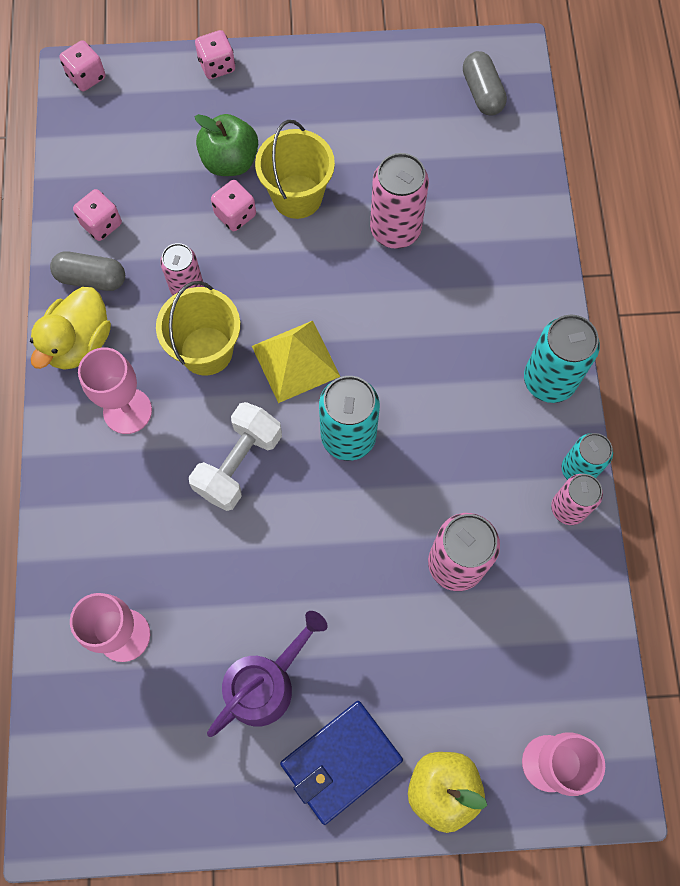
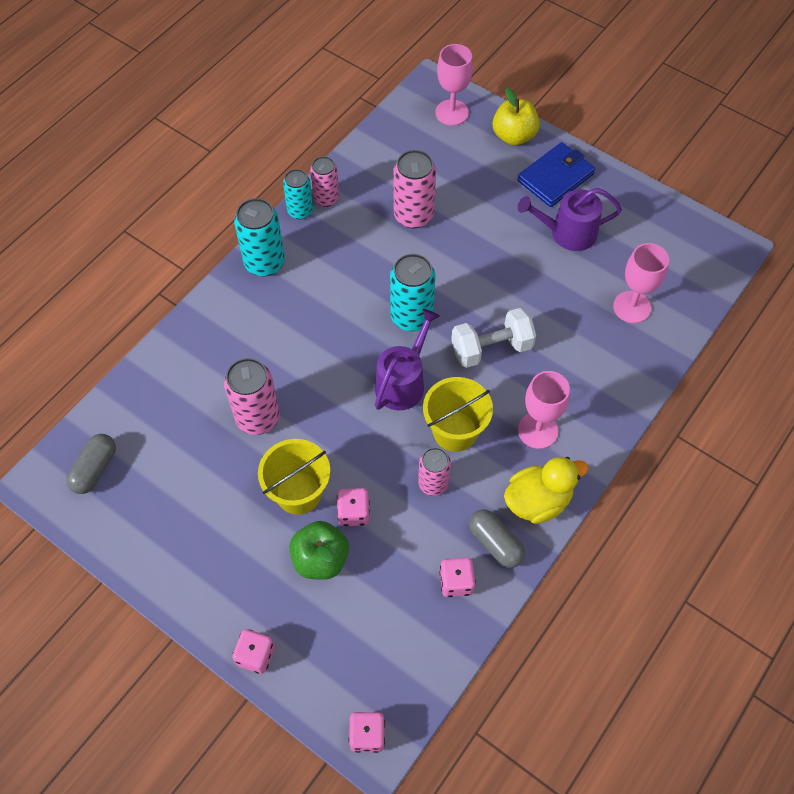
camera: 140 degrees left, 10 degrees down
(295, 361) = (403, 382): yellow pyramid -> purple watering can
(341, 761) = (555, 177): blue wallet -> blue wallet turned 45 degrees counterclockwise

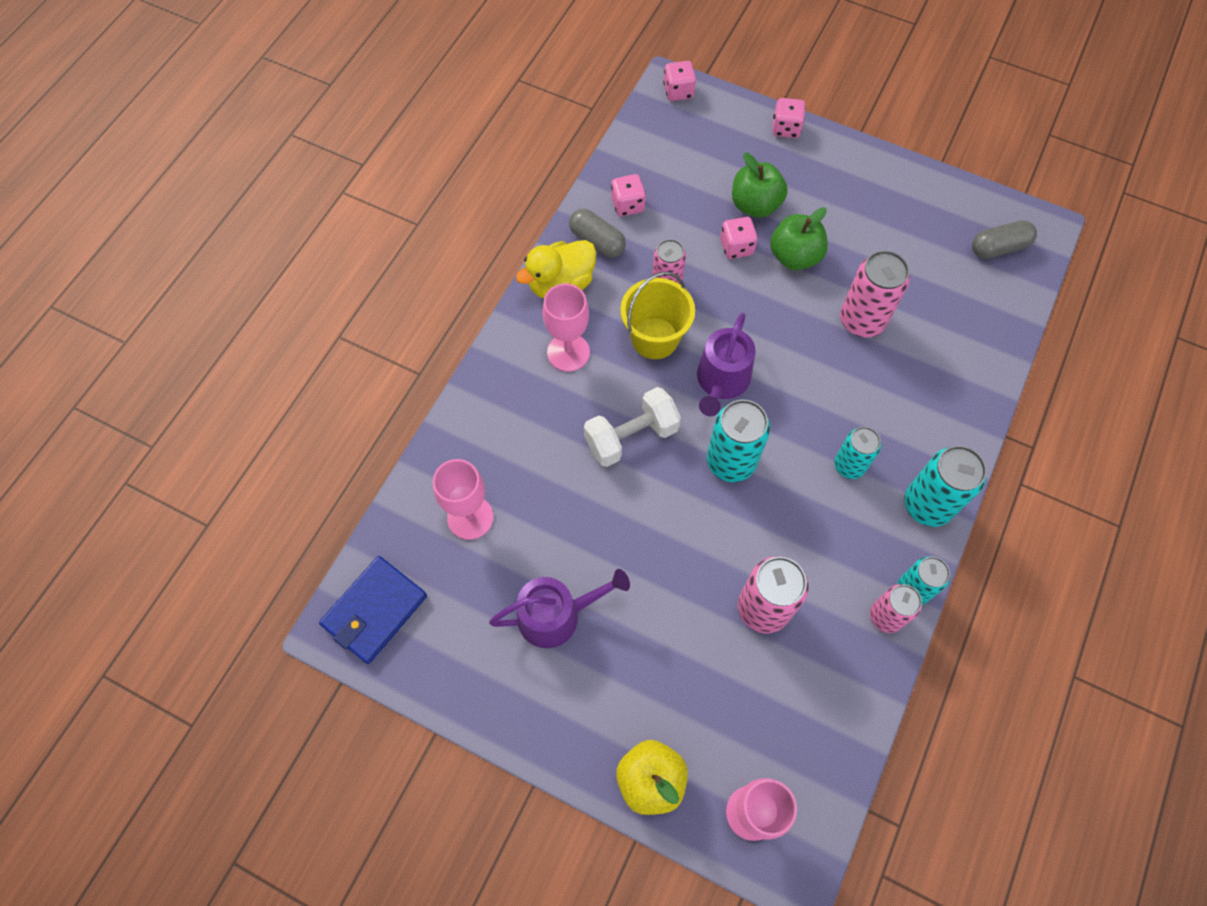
camera: 170 degrees right, 5 degrees up
(95, 469) = (999, 248): grey capsule -> grey capsule turned 60 degrees clockwise
(298, 493) = (794, 256): yellow bucket -> green apple
(315, 299) = (849, 465): none -> turquoise can
(555, 177) = (581, 709): blue wallet -> blue wallet (374, 611)

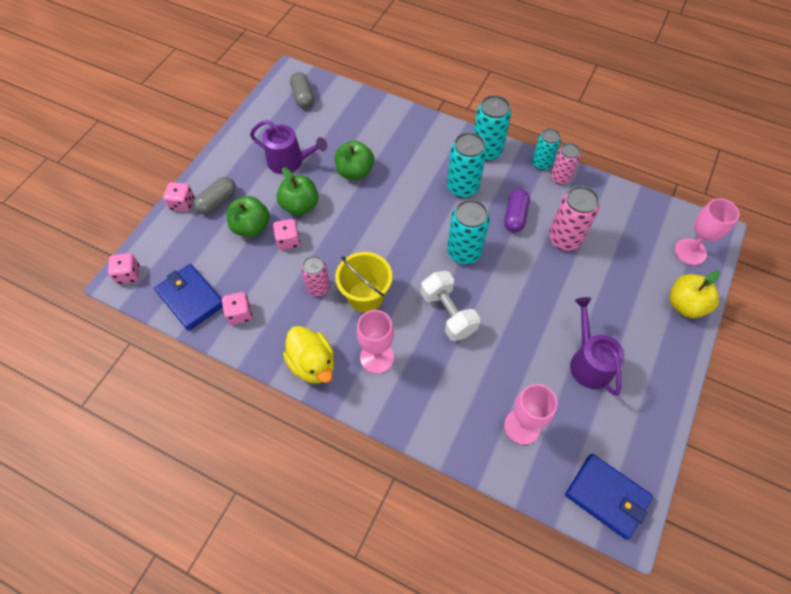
camera: 90 degrees left, 5 degrees down
(597, 241) = (273, 336): grey capsule -> grey capsule (217, 201)
(648, 154) = (190, 298): none -> blue wallet
(721, 381) = (402, 255): purple watering can -> purple watering can (289, 161)
(800, 538) = (515, 216): none -> purple capsule
(849, 465) = (462, 187): turquoise can -> turquoise can, size x1.54
(862, 320) = (355, 172): pink can -> green apple

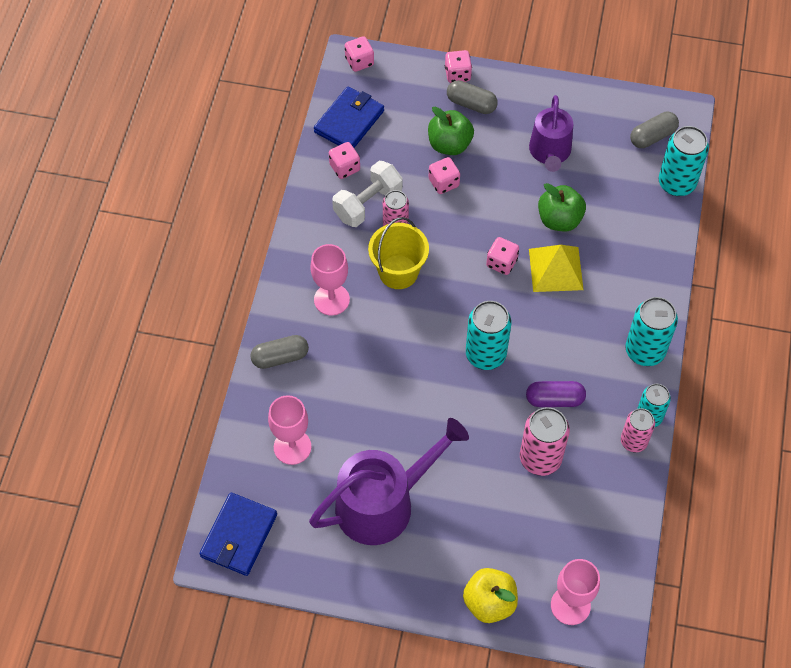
camera: 75 degrees right, 0 degrees up
(300, 206) = (492, 180): green apple -> none
(312, 364) = (309, 245): yellow duck -> none
(381, 219) = (501, 263): none -> pink dice
(399, 186) = (556, 269): none -> yellow pyramid
(425, 416) = (280, 357): none -> grey capsule
(448, 313) = (402, 354): white dumbbell -> white dumbbell (368, 204)
(462, 187) = (578, 335): turquoise can -> turquoise can (676, 183)
(589, 362) = (383, 503): purple watering can -> purple watering can, size x1.57

